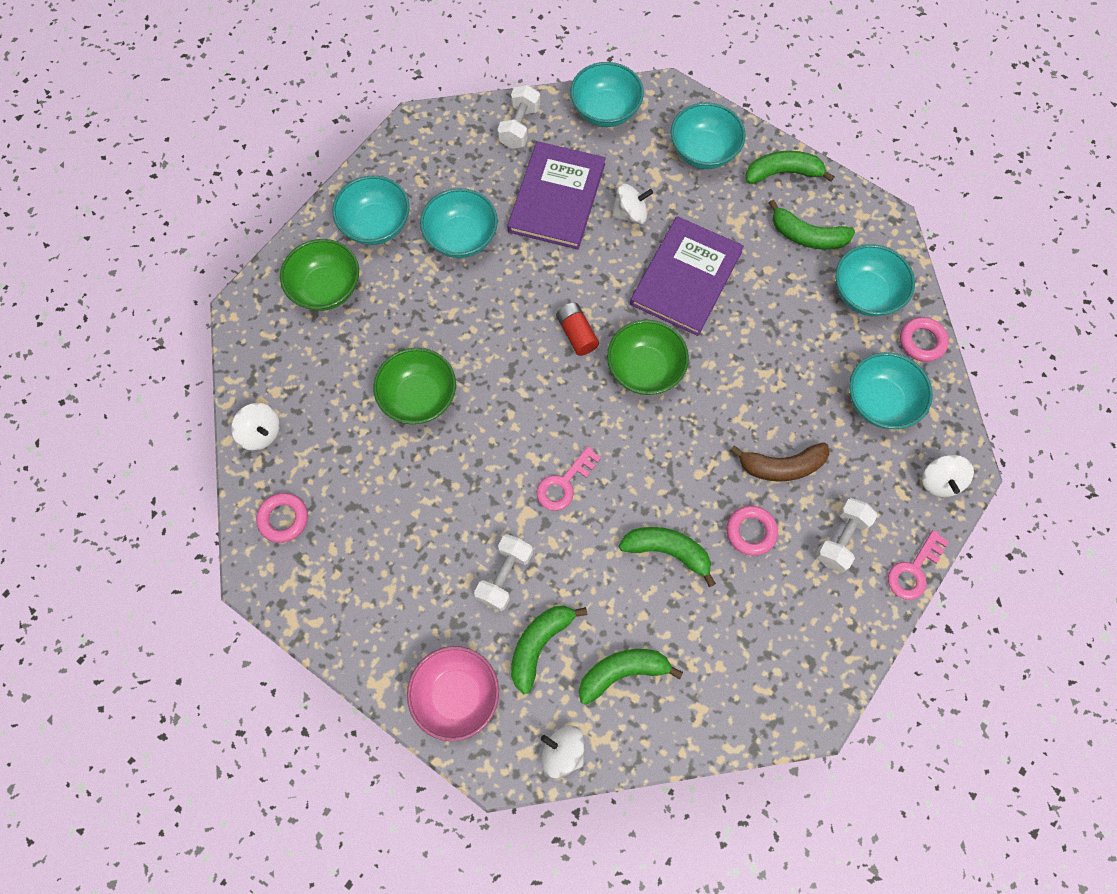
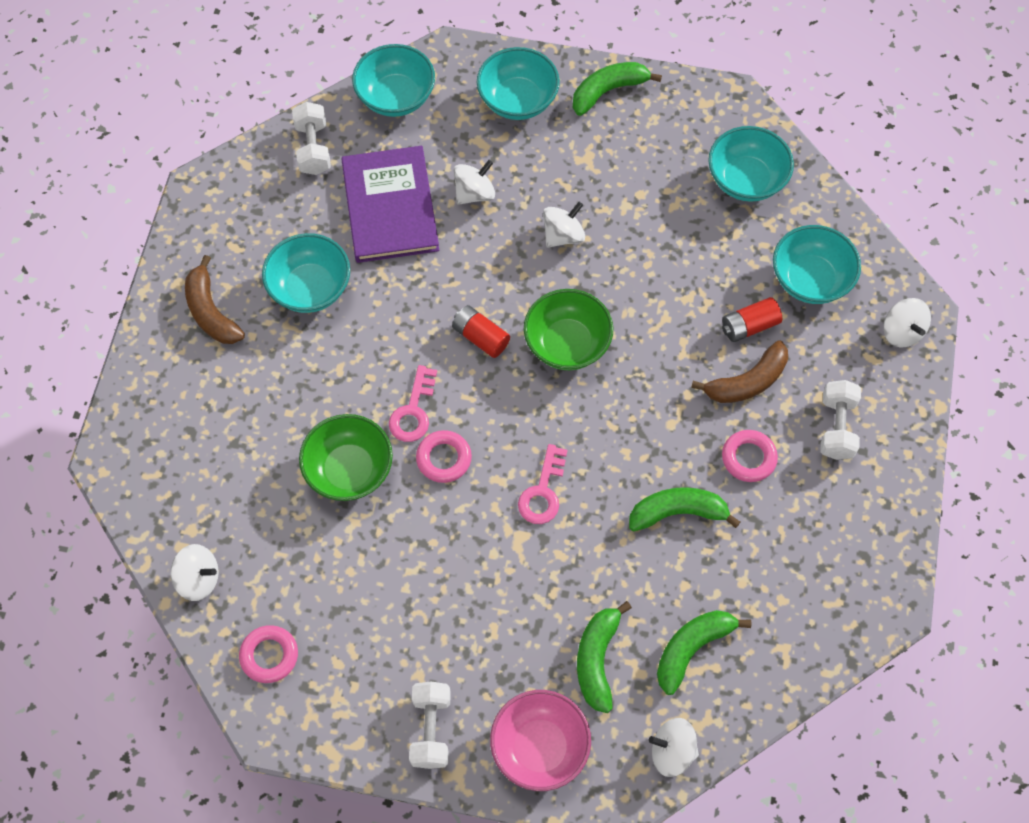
camera: 25 degrees left, 5 degrees down
(326, 288) = (191, 400): green bowl -> none
(376, 225) = (211, 312): turquoise bowl -> brown banana
(505, 576) = (529, 609): white dumbbell -> white dumbbell (431, 729)
(686, 278) = (563, 235): purple book -> white spinning top
(806, 419) = (749, 326): none -> red battery
(807, 236) = (662, 145): green banana -> none
(913, 570) = (917, 427): pink key -> pink key (413, 411)
(922, 341) = (822, 204): pink ring -> pink ring (444, 459)

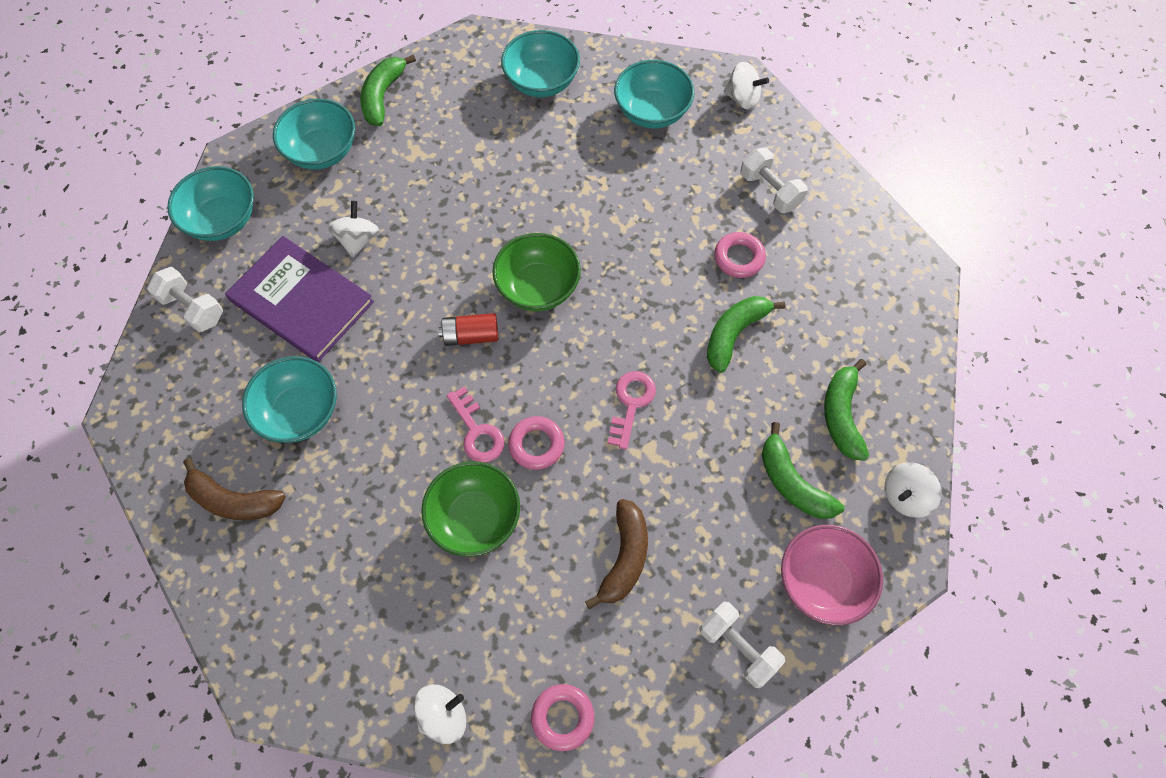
camera: 45 degrees left, 0 degrees up
(542, 492) = (631, 403): pink key -> pink key turned 135 degrees counterclockwise
(563, 235) = (455, 216): white spinning top -> none
(747, 382) = (684, 210): brown banana -> brown banana (624, 557)
(749, 326) = (646, 173): red battery -> none

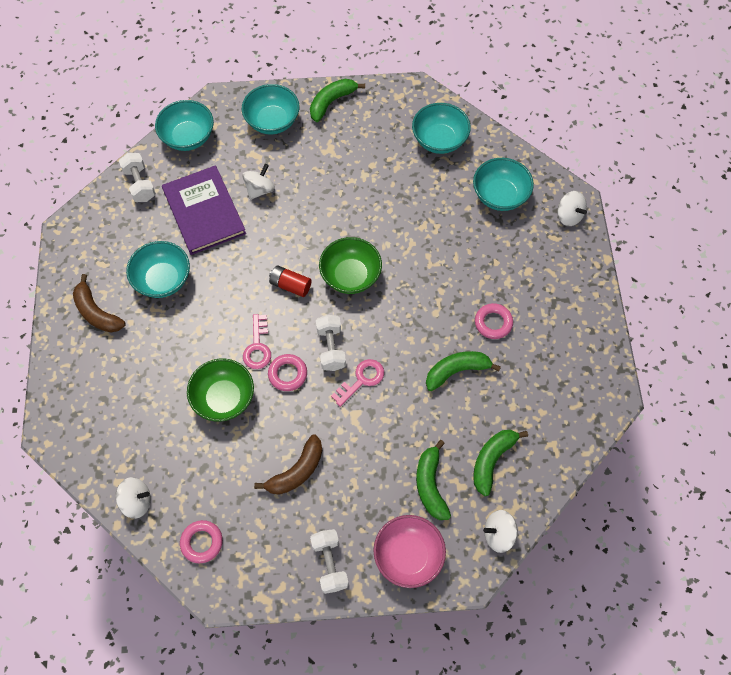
camera: 30 degrees right, 0 degrees up
(770, 190) = (545, 288): white dumbbell -> white dumbbell (331, 348)

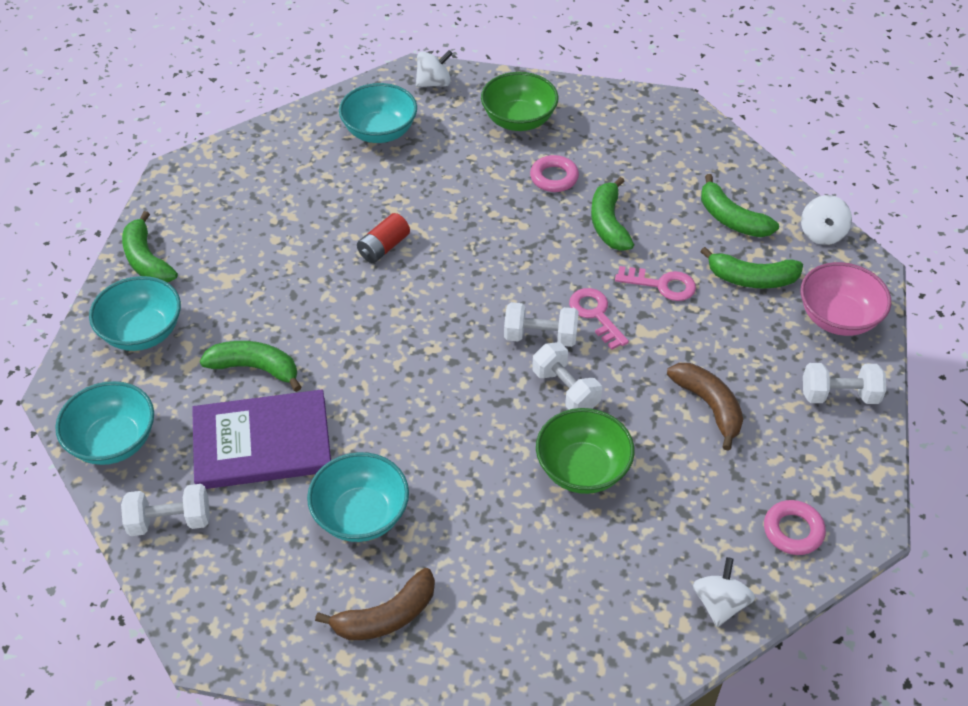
camera: 75 degrees left, 15 degrees down
(257, 347) = (513, 416): pink key -> pink key (662, 285)
(260, 189) = (255, 368): white spinning top -> green banana
(287, 374) = (565, 390): pink ring -> white dumbbell
(290, 285) = (429, 362): red battery -> red battery (383, 247)
(350, 276) = (439, 295): green bowl -> green bowl (519, 120)
(439, 140) = (270, 166): turquoise bowl -> none

